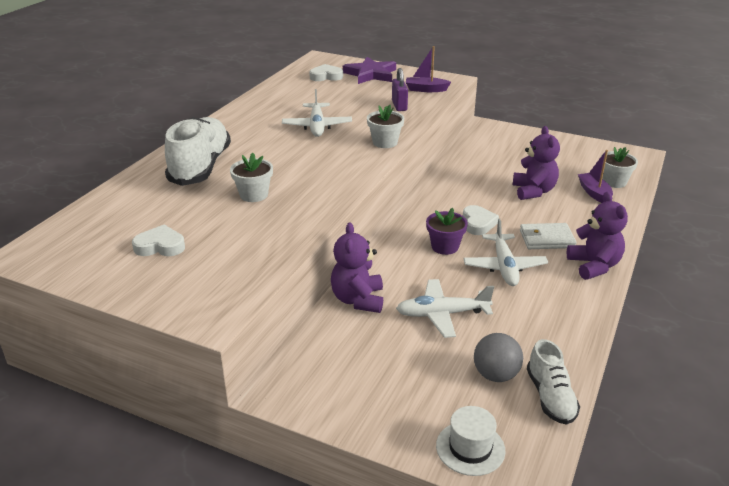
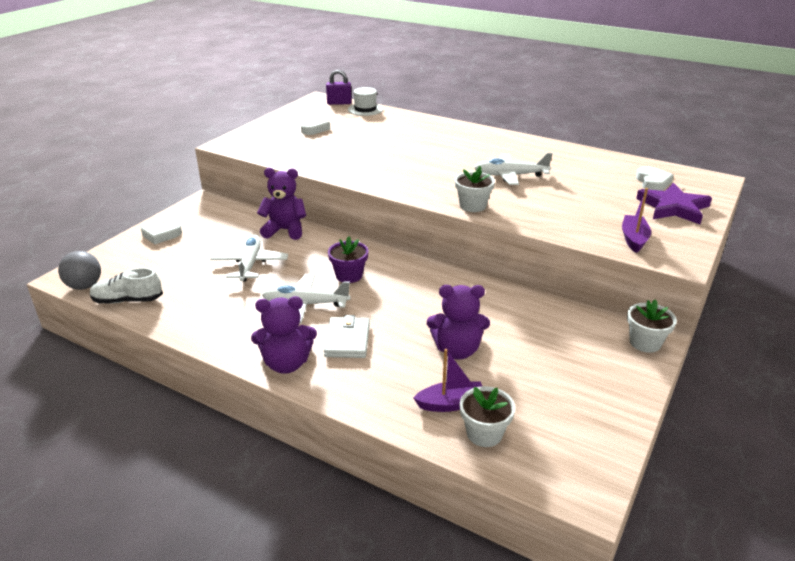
camera: 95 degrees right, 0 degrees up
(200, 167) = (427, 134): white shoe -> none
(254, 195) = (376, 152): white flower pot -> white flower pot (645, 342)
(399, 106) = (574, 219): purple padlock -> purple padlock (339, 103)
(470, 448) = (108, 261): white hat -> white hat (365, 109)
(478, 223) = (388, 299): white heart -> white heart (161, 234)
(495, 375) = (166, 280): grey ball -> grey ball (84, 286)

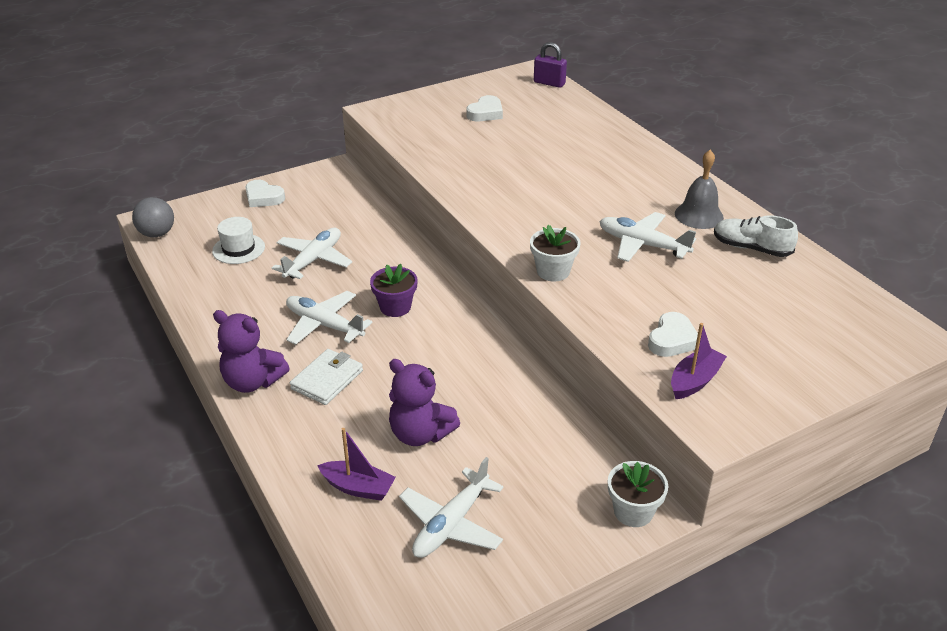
camera: 30 degrees right, 5 degrees up
(128, 300) = (178, 262): white shoe -> white shoe (751, 248)
(285, 230) = (381, 231): purple teddy bear -> none
(365, 109) = (570, 100): white hat -> white hat (238, 249)
(484, 433) = (359, 531): white flower pot -> none
(524, 152) = (699, 215): none -> grey bell
(543, 400) = (451, 524): none -> white plane
(652, 182) = (819, 312): white heart -> white heart (672, 340)
(673, 207) = (802, 357): purple star -> none

